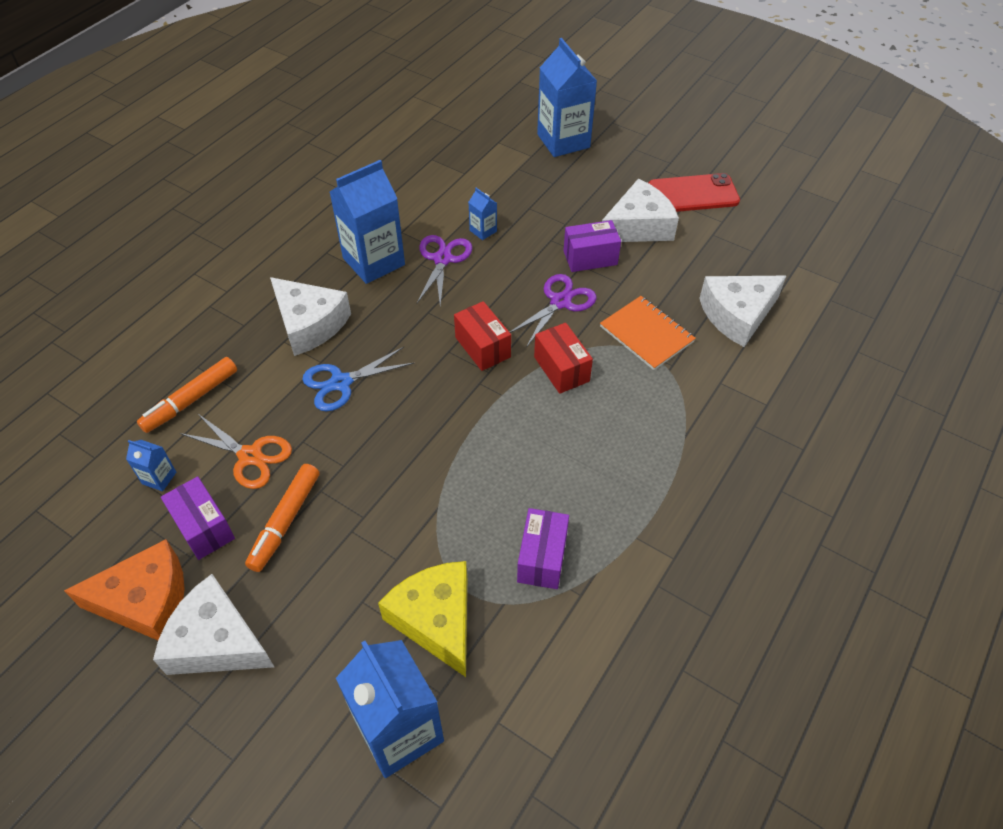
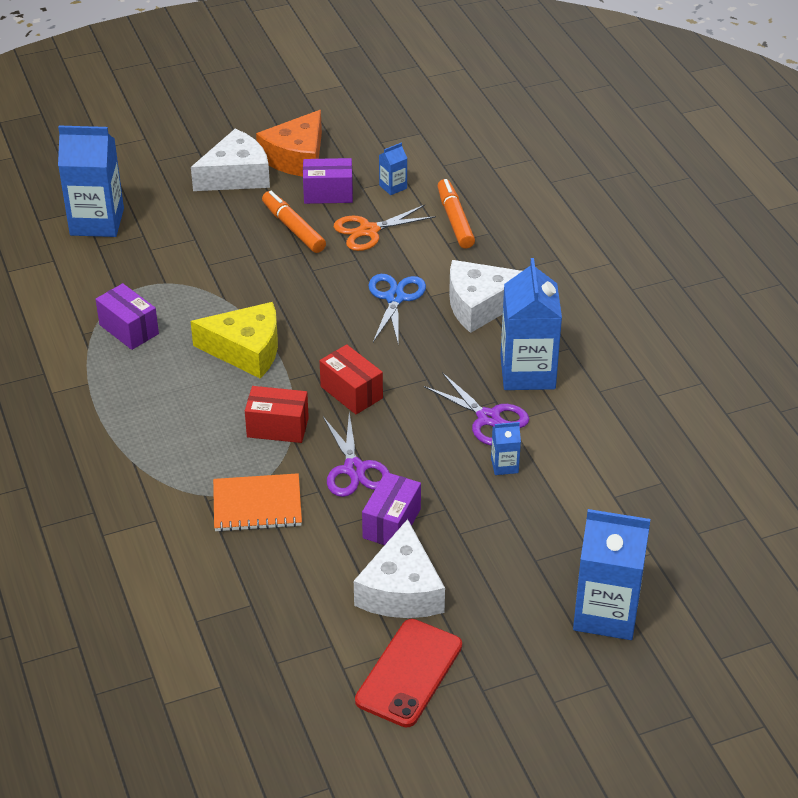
camera: 125 degrees right, 10 degrees down
(436, 620) = (144, 263): yellow cheese -> yellow cheese (246, 350)
(482, 347) = (351, 392): red box -> red box turned 45 degrees clockwise
(737, 315) = (211, 586): white cheese -> none

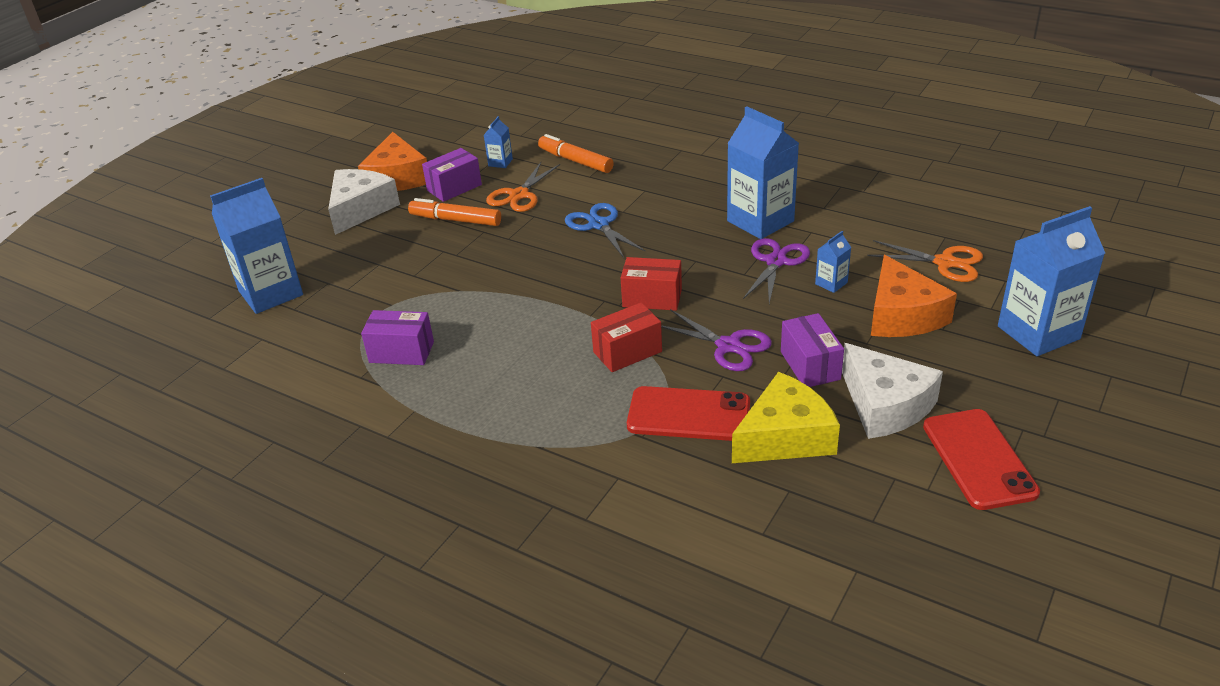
camera: 35 degrees left, 5 degrees down
(246, 350) = (527, 314): yellow cheese -> yellow cheese (785, 436)
(257, 505) = (688, 414): orange notebook -> red phone
(480, 305) = (667, 199): white cheese -> none
(488, 418) = (776, 261): purple scissors -> purple scissors turned 75 degrees counterclockwise
(520, 528) = (902, 315): none -> orange cheese
(624, 506) = (945, 263): none -> orange scissors

